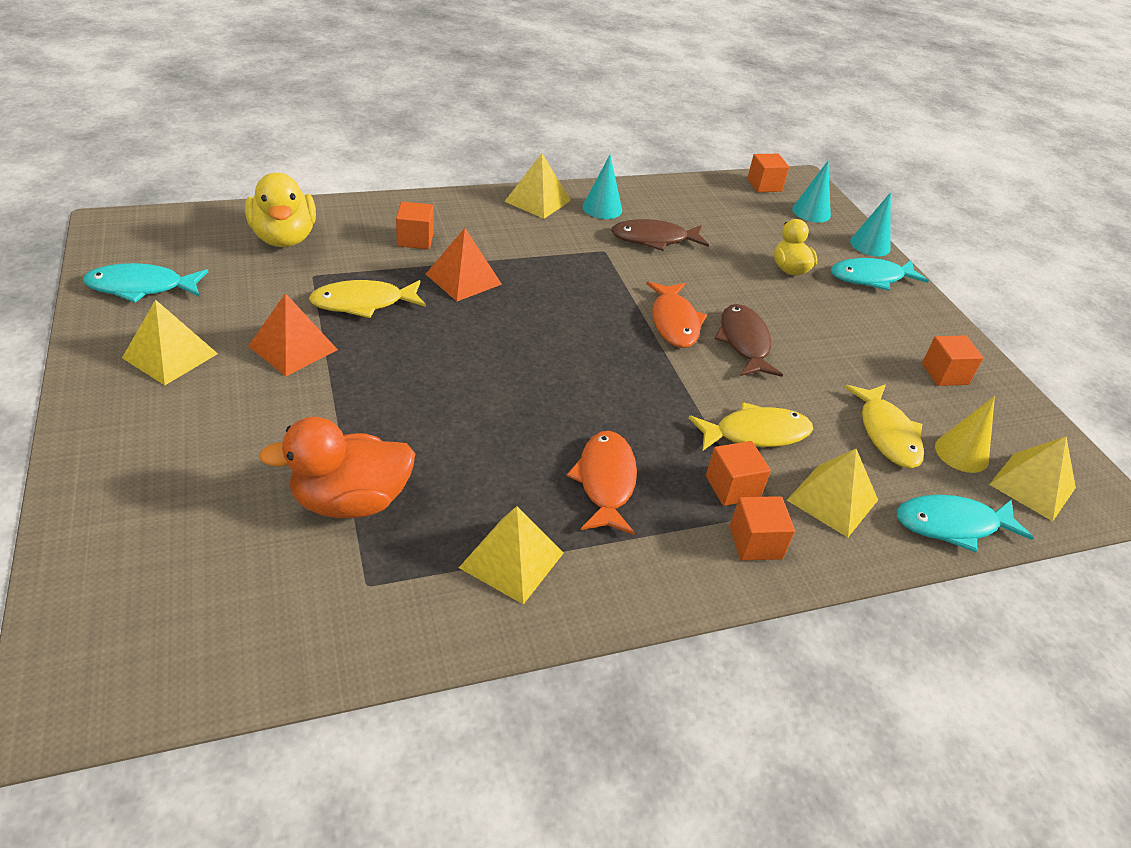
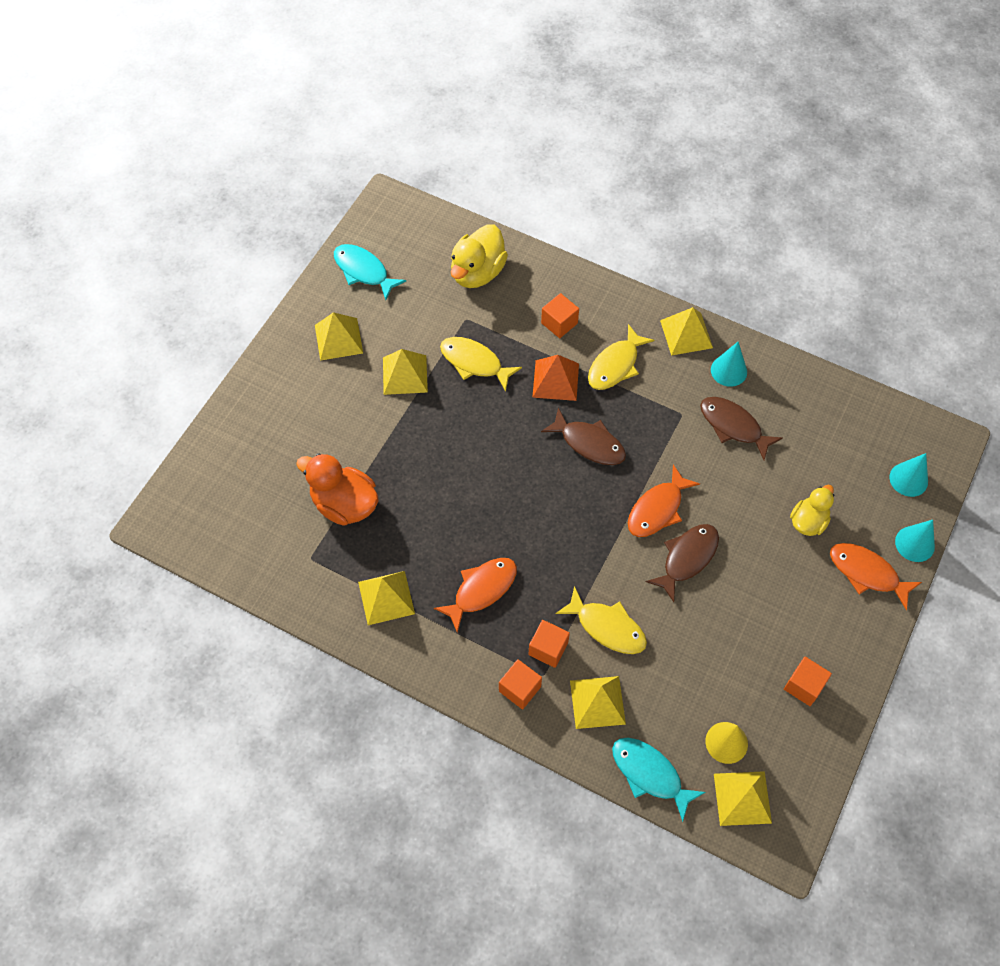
camera: 50 degrees right, 20 degrees up
(293, 348) = (405, 374): orange pyramid -> yellow pyramid
(554, 308) = (589, 443): none -> brown fish
(764, 185) = (904, 426): orange cube -> none
(870, 278) = (867, 573): turquoise fish -> orange fish
(887, 434) = (694, 692): yellow fish -> yellow fish (615, 365)

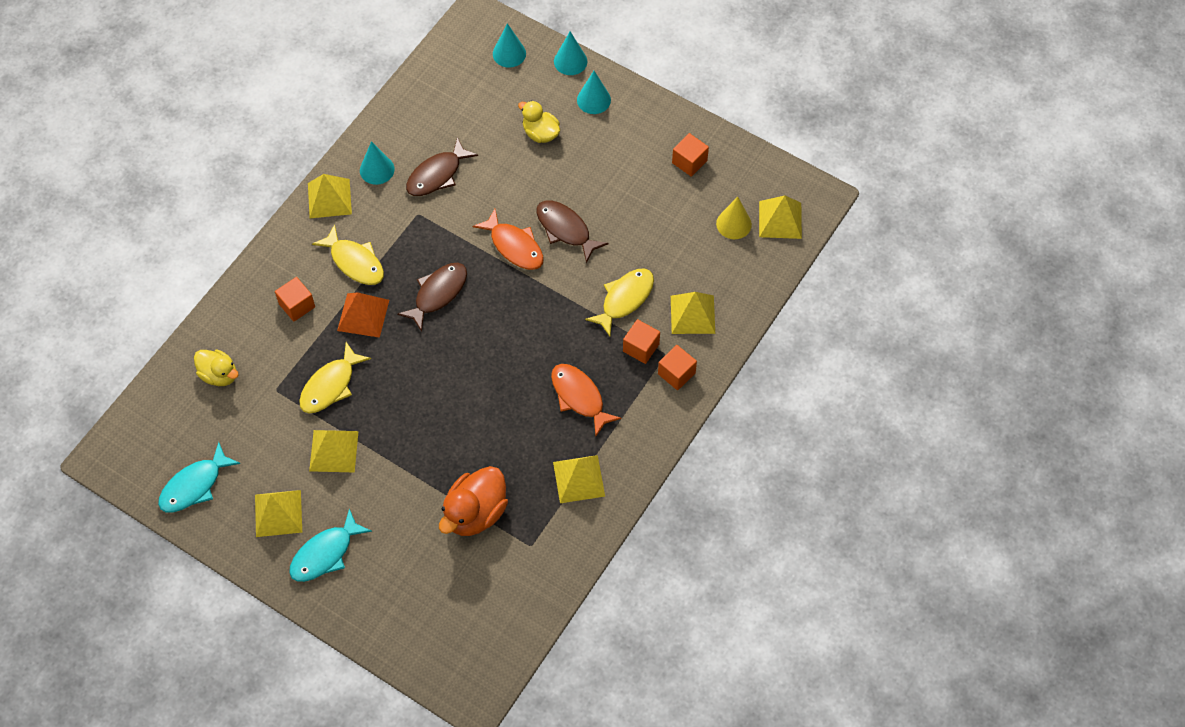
camera: 85 degrees left, 0 degrees up
(477, 272) = (219, 375): yellow duck -> yellow duck, size x0.64
(649, 774) = (757, 282): turquoise fish -> turquoise fish (325, 553)
(867, 573) = (593, 100): orange fish -> turquoise cone

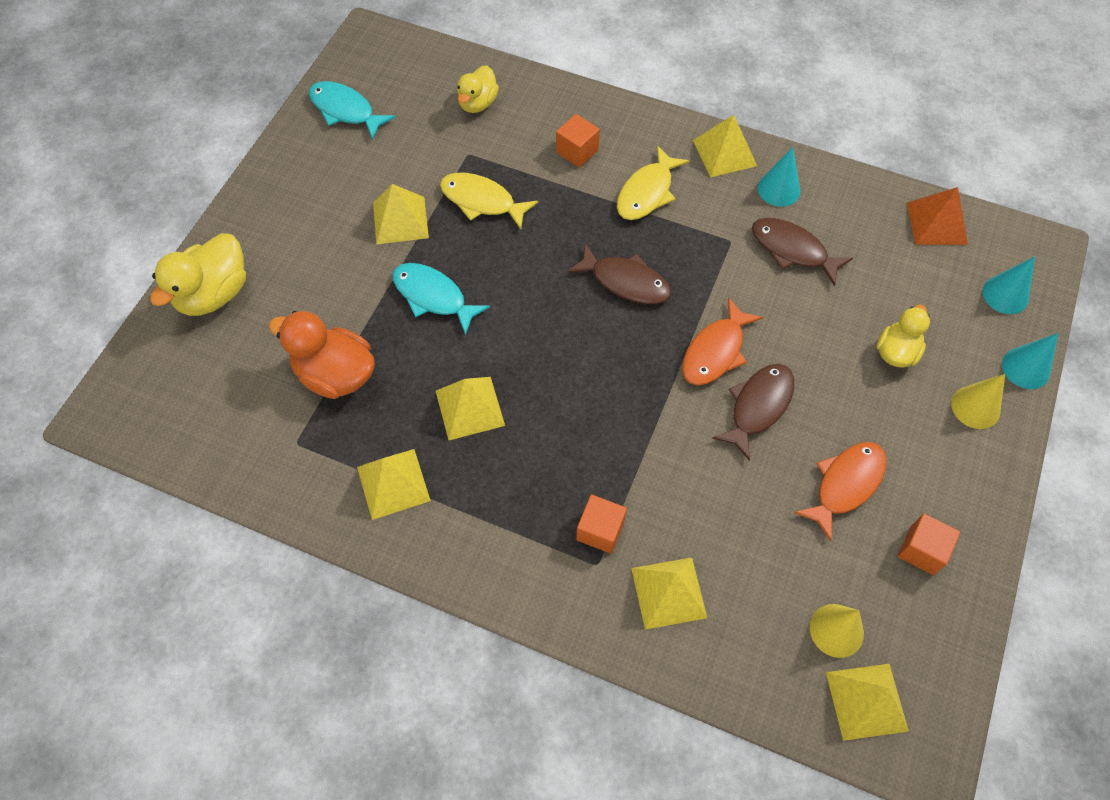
camera: 80 degrees right, 0 degrees up
(278, 513) = (319, 186): yellow pyramid -> yellow pyramid (470, 407)
(325, 553) = (274, 237): turquoise fish -> turquoise fish (433, 297)
(363, 315) = (579, 214): orange pyramid -> orange pyramid (937, 223)
(374, 604) = (214, 294): none -> yellow duck
(579, 397) = (511, 465): orange fish -> orange fish (845, 484)
(593, 100) = (975, 407): turquoise cone -> yellow cone
(625, 299) = (670, 497): yellow fish -> none
(676, 373) = (569, 584): orange cube -> none

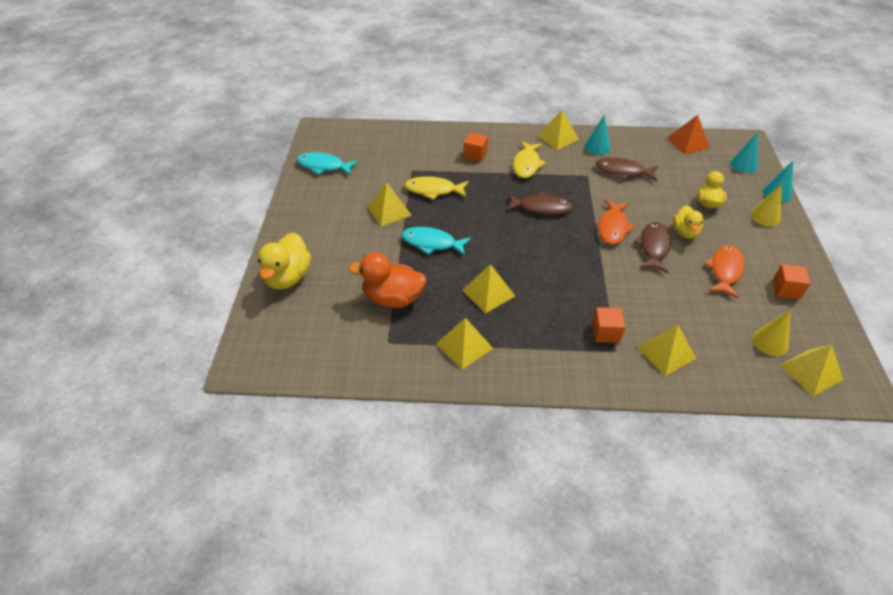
camera: 20 degrees left, 15 degrees down
(477, 103) = (403, 146): yellow duck -> yellow duck (685, 232)

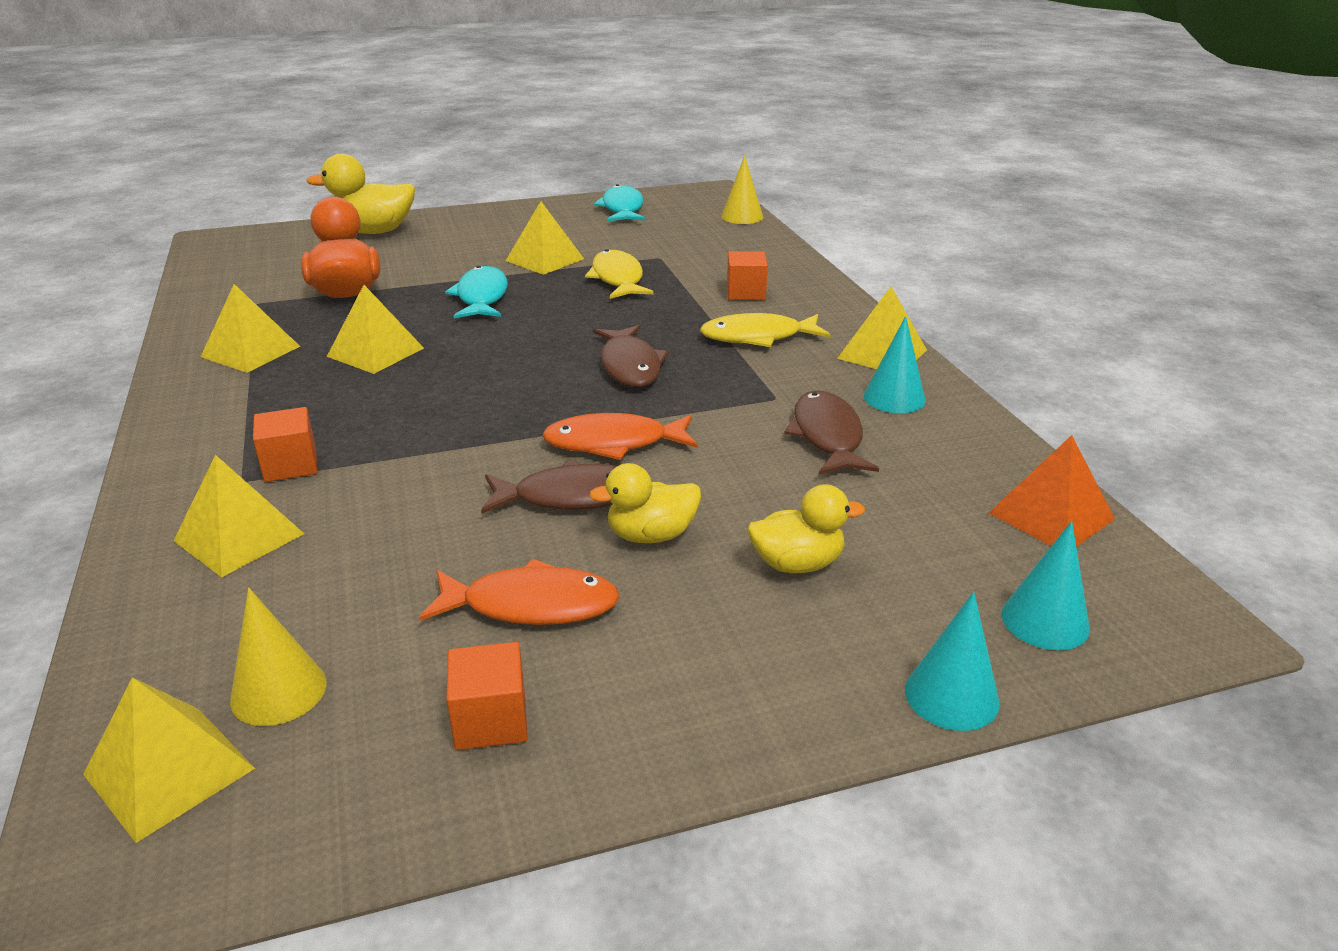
camera: 70 degrees right, 15 degrees down
(765, 217) = (808, 672): yellow cone -> yellow cone (742, 217)

